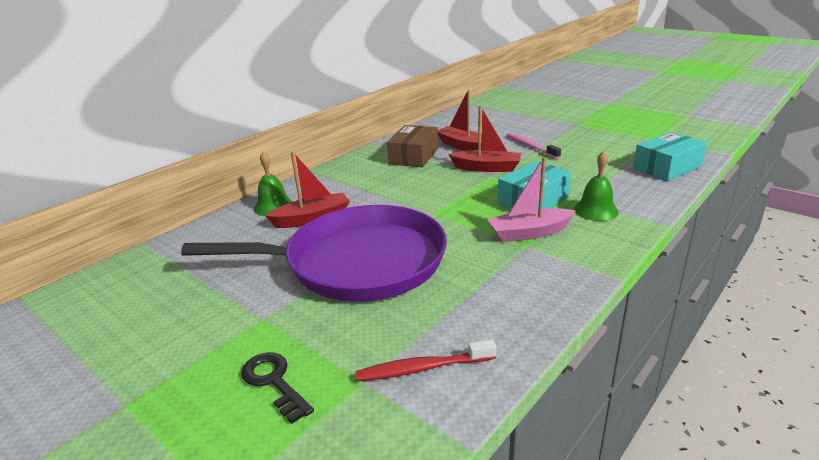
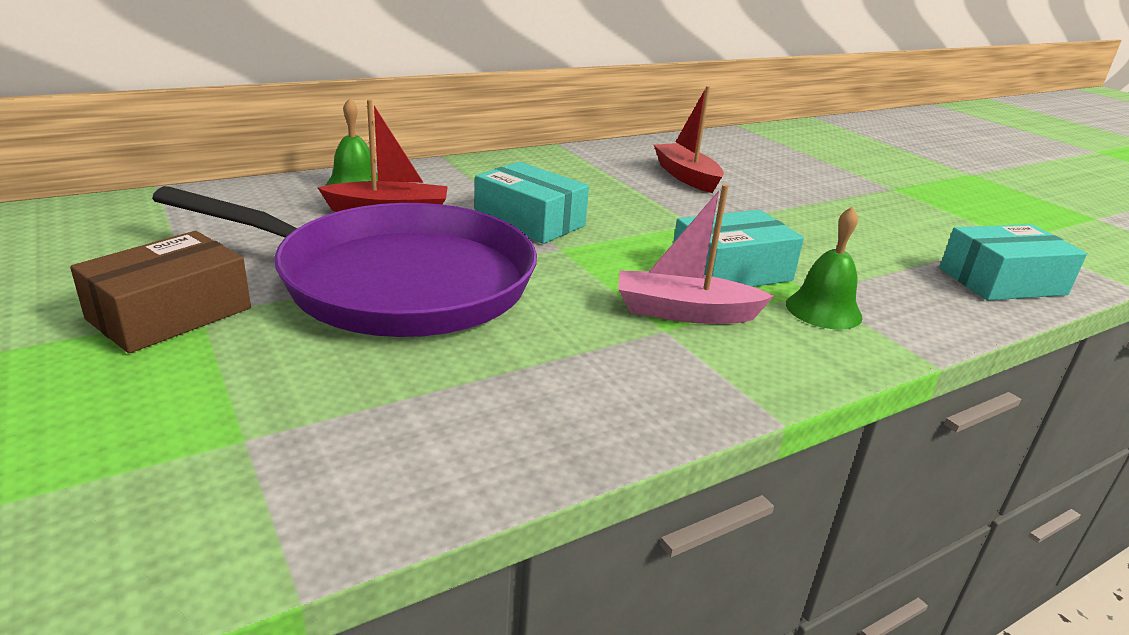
camera: 15 degrees right, 0 degrees up
(274, 382) = (128, 397): black key -> none
(400, 201) = (530, 221): none -> turquoise box
(414, 156) = (603, 173): brown box -> brown box (170, 314)
(423, 368) = (345, 449): red toothbrush -> none
(486, 168) = (697, 211): red boat -> none
(531, 147) = (791, 201): pink toothbrush -> none

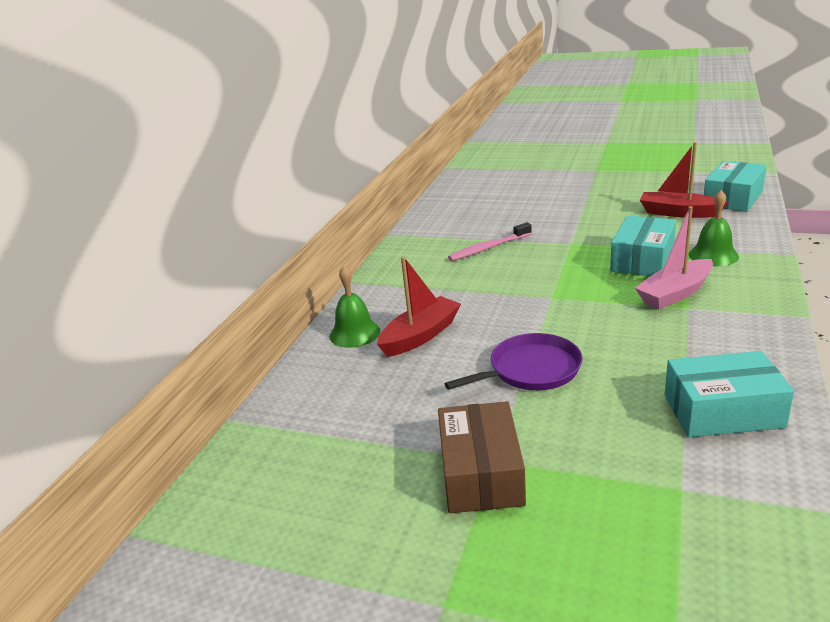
camera: 35 degrees left, 0 degrees up
(394, 281) = (530, 370): purple pan -> purple pan, size x0.47
(530, 221) = (500, 292): turquoise box -> turquoise box (723, 411)
(610, 190) = (489, 248): none -> pink toothbrush
(686, 177) = (502, 217): red boat -> red boat (679, 213)

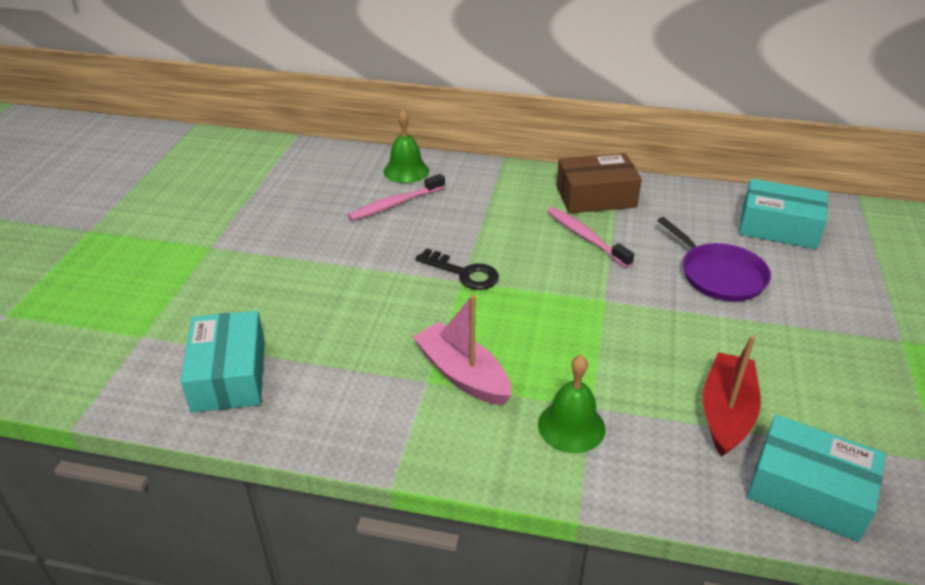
camera: 80 degrees right, 10 degrees up
(420, 336) = (396, 204): red boat -> pink toothbrush
(481, 473) = (198, 241): brown box -> brown box (596, 197)
(530, 370) = (326, 265): purple pan -> purple pan (719, 275)
(541, 296) = (464, 273): none -> black key
(642, 259) = (557, 357): turquoise box -> turquoise box (778, 227)

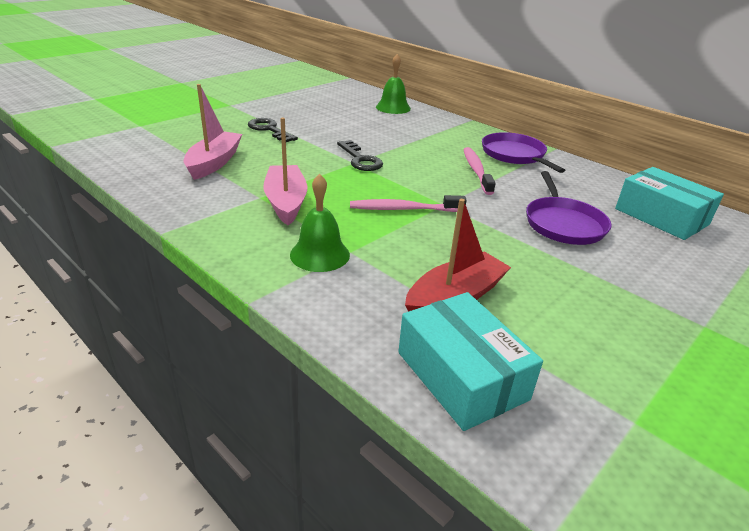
camera: 30 degrees right, 5 degrees down
(229, 375) = (155, 154): turquoise box -> none
(313, 270) = (269, 130): none -> black key
(317, 355) = (214, 163): none -> pink boat
(396, 204) = (364, 119): pink toothbrush -> pink toothbrush (404, 209)
(596, 197) = (515, 155): brown box -> purple pan

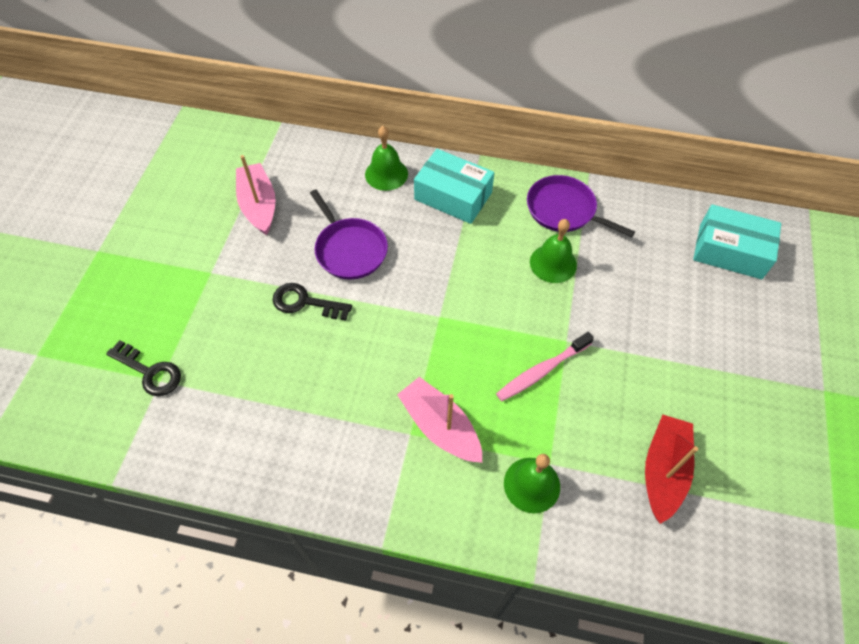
camera: 30 degrees left, 25 degrees up
(214, 163) = (314, 404): pink boat -> pink boat (259, 205)
(360, 159) = (441, 307): black key -> black key (150, 372)
(461, 375) = (723, 554): turquoise box -> turquoise box (453, 196)
(476, 171) = (553, 263): pink toothbrush -> green bell
(563, 223) = (671, 311): purple pan -> purple pan (349, 249)

